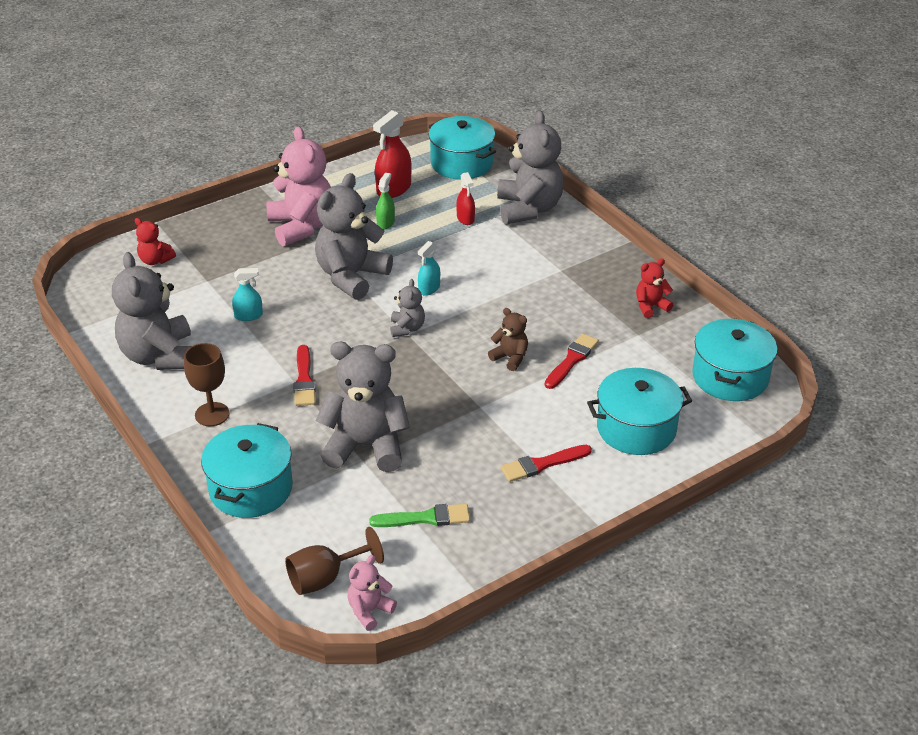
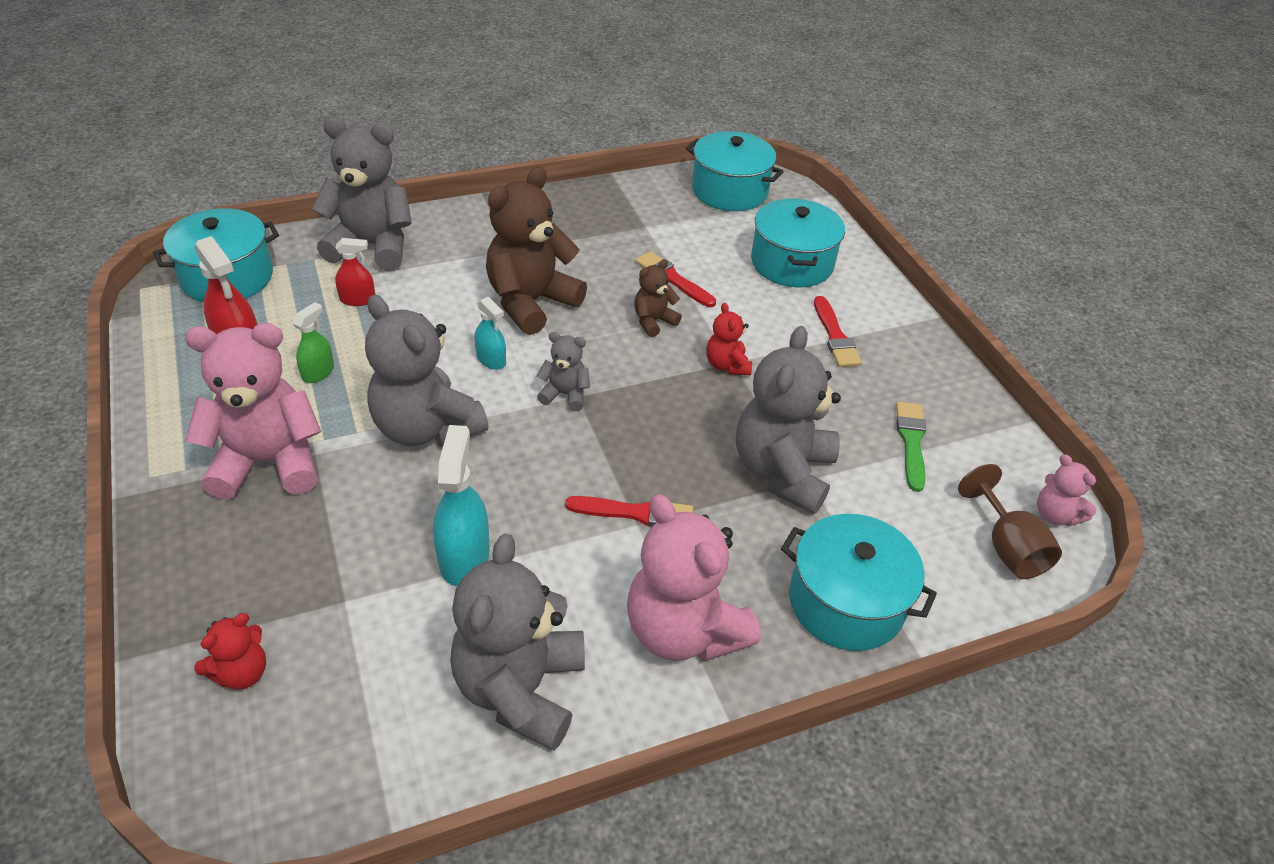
camera: 80 degrees left, 5 degrees up
(159, 356) = (520, 689): grey teddy bear -> grey teddy bear turned 105 degrees clockwise
(212, 414) = (683, 630): brown goblet -> pink teddy bear
(248, 315) = (464, 557): turquoise spray bottle -> turquoise spray bottle, size x1.70
(385, 223) = (318, 372): green spray bottle -> green spray bottle turned 90 degrees clockwise
(502, 293) = (531, 302): none -> brown teddy bear
(650, 306) = (603, 208): red teddy bear -> red teddy bear (727, 365)

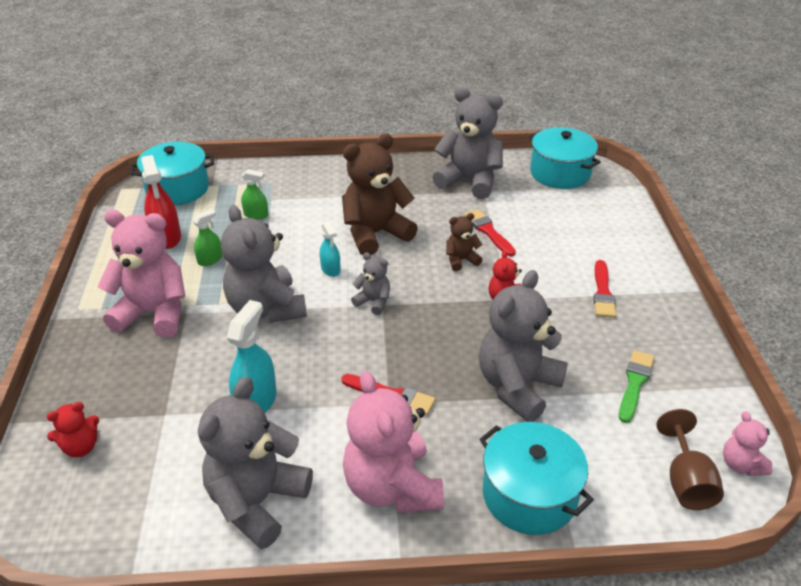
camera: 20 degrees right, 5 degrees down
(358, 299) = (256, 215): red spray bottle -> green spray bottle
(372, 246) = (280, 180): grey teddy bear -> grey teddy bear (469, 181)
(791, 263) = (589, 232): turquoise pot -> none

